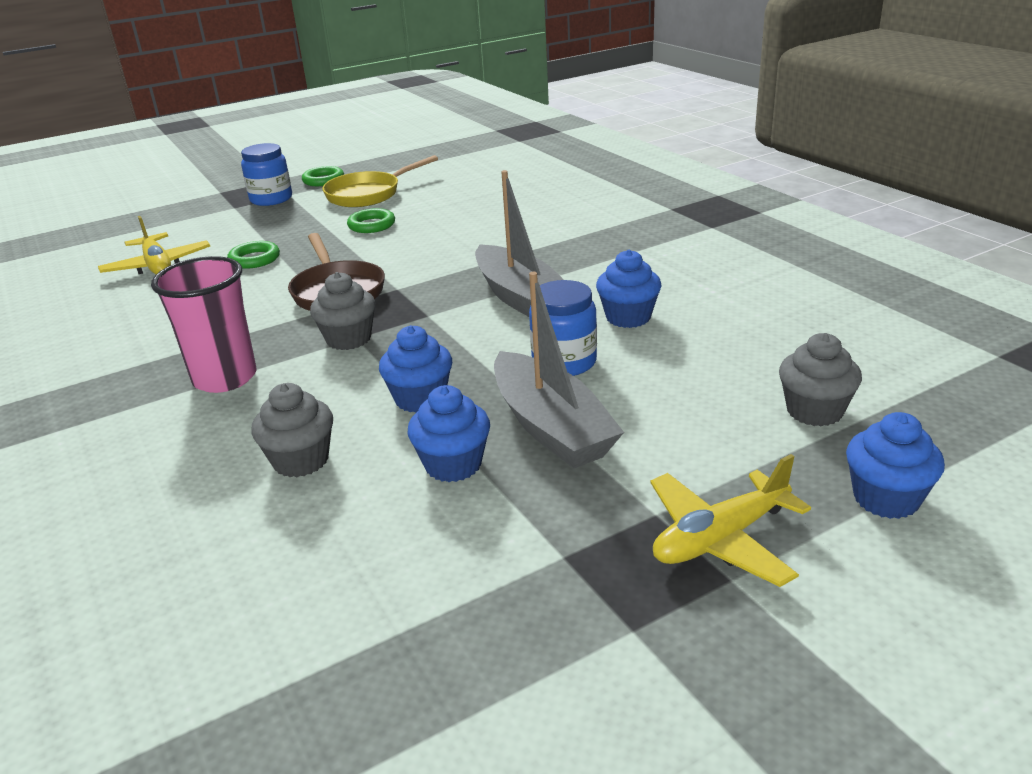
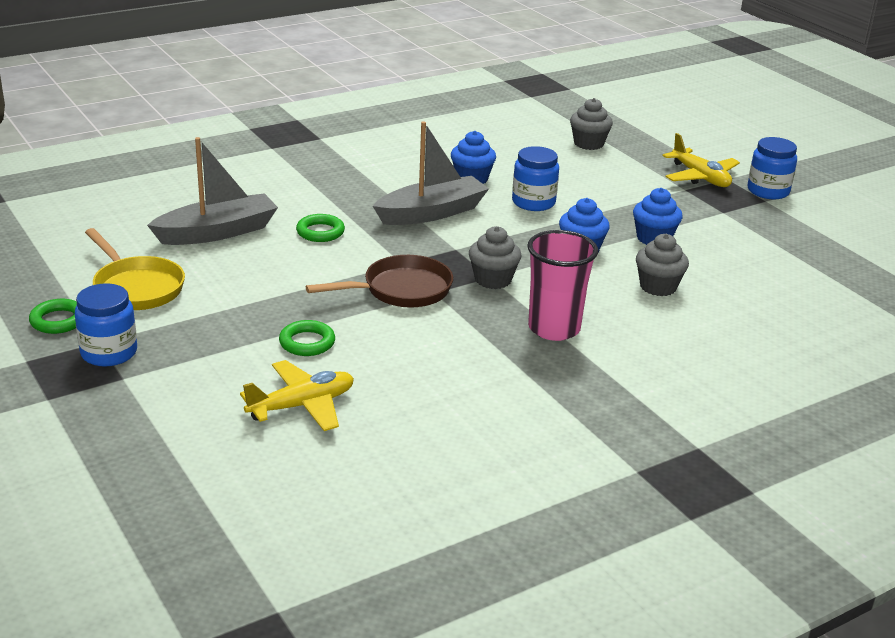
camera: 95 degrees left, 0 degrees up
(371, 225) = (239, 281): green ring -> green ring (320, 232)
(551, 427) = (611, 210): grey boat -> grey boat (217, 232)
(684, 641) = (768, 191): none -> blue jar
(886, 498) = (662, 141): blue cupcake -> none

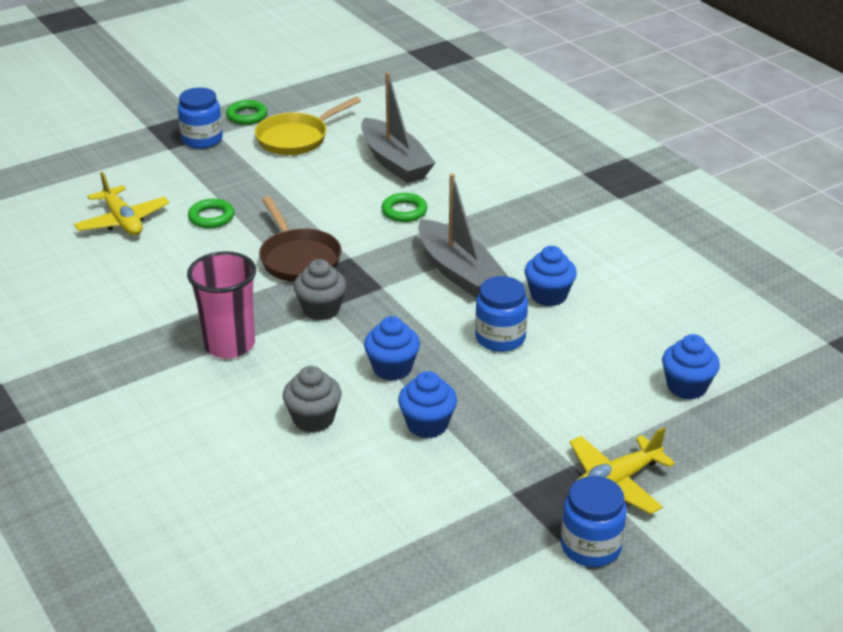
camera: 90 degrees right, 5 degrees up
(588, 144) = (686, 387): grey cupcake -> blue cupcake

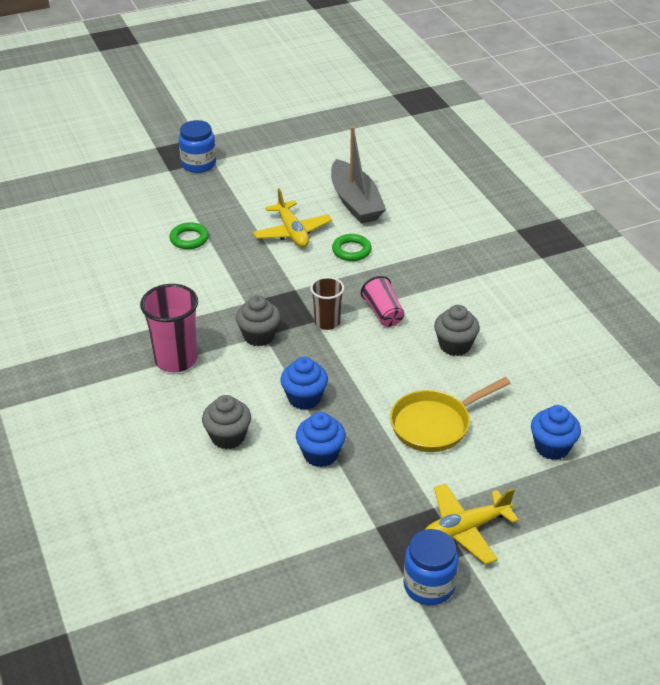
camera: 10 degrees right, 5 degrees up
(123, 221) = (116, 235): yellow plane -> yellow plane (292, 232)
(247, 116) = (241, 145): green ring -> none
(296, 138) = (277, 171): yellow pan -> yellow pan (435, 424)
(298, 258) = (251, 286): brown pan -> none
(397, 287) = (327, 322): none -> brown cup
(458, 271) = (383, 313): grey boat -> pink cup
(500, 338) = (402, 381): blue jar -> none
(548, 295) = (455, 345): blue cupcake -> grey cupcake

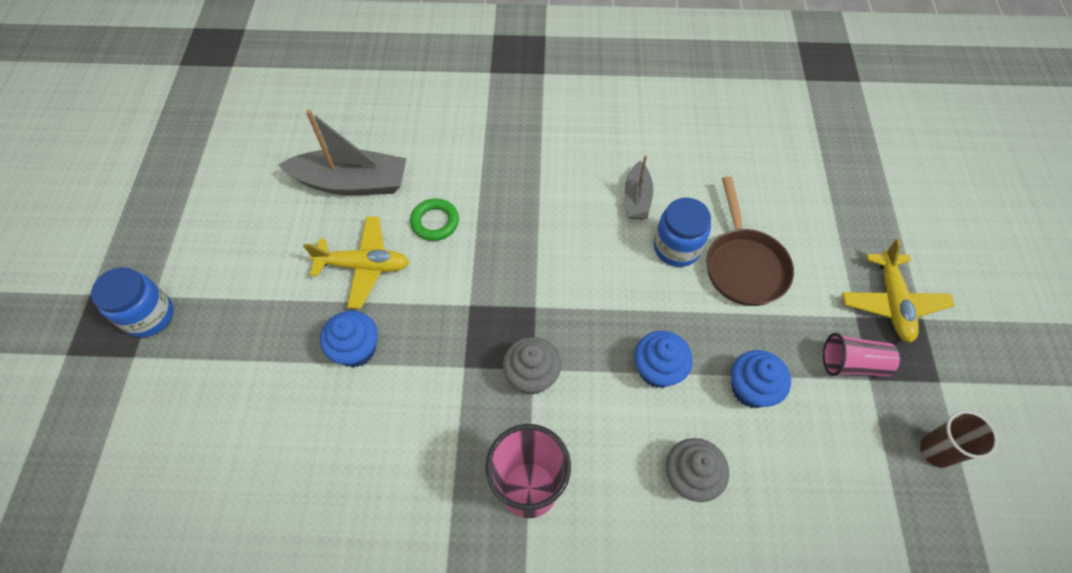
camera: 65 degrees left, 20 degrees up
(189, 239) = (300, 386): green ring -> none
(327, 322) = (544, 296): brown cup -> brown cup (936, 450)
(383, 313) = (556, 237): pink cup -> pink cup (852, 363)
(429, 585) = (957, 365): blue jar -> blue jar (676, 248)
(435, 424) = (744, 265): yellow pan -> brown pan
(455, 345) = (637, 198): grey cupcake -> grey boat
(552, 447) = (807, 188): blue cupcake -> blue cupcake (356, 349)

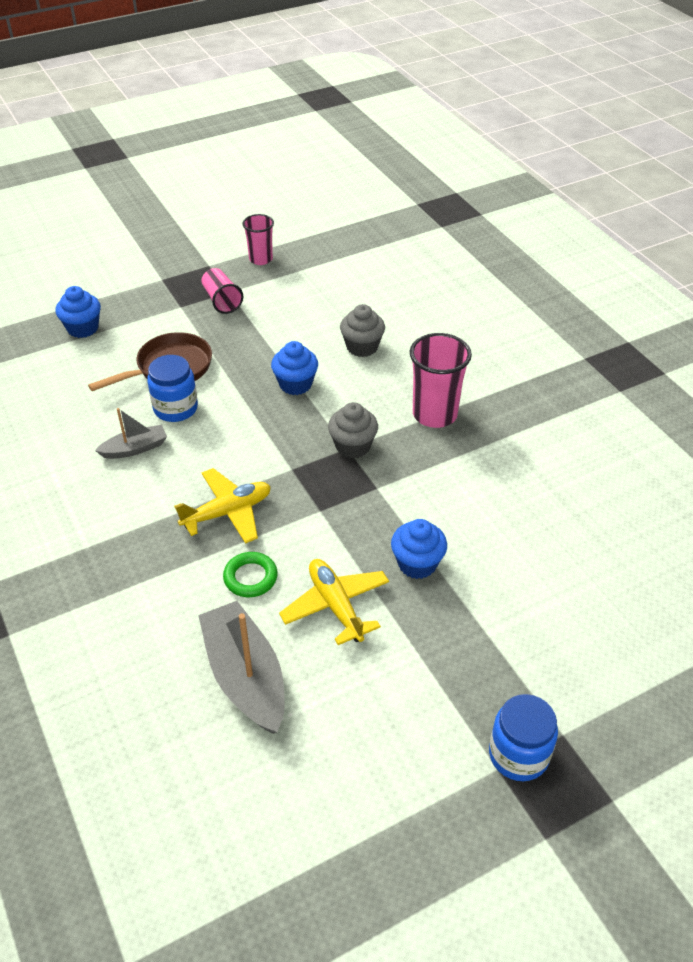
camera: 120 degrees left, 15 degrees down
(751, 389) = (276, 338): blue cupcake -> blue cupcake (83, 328)
(891, 302) = (157, 294): yellow plane -> yellow plane (228, 512)
(936, 450) = (261, 259): brown cup -> pink cup

